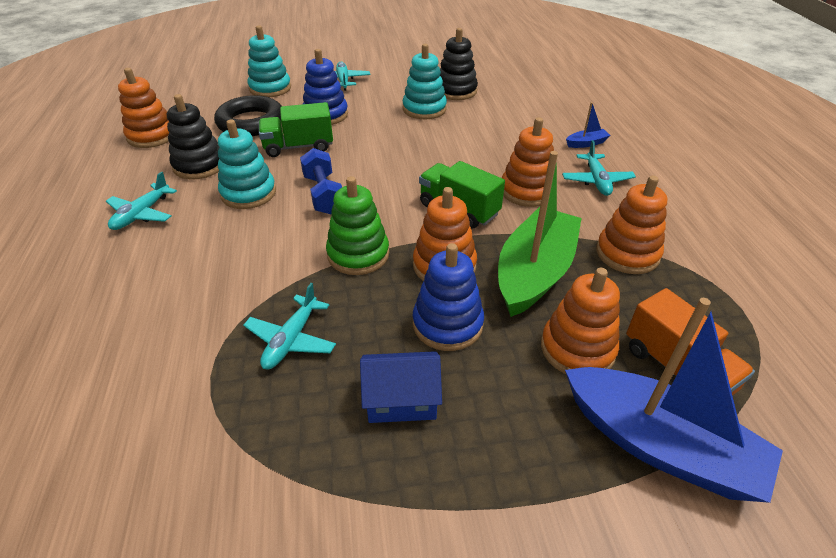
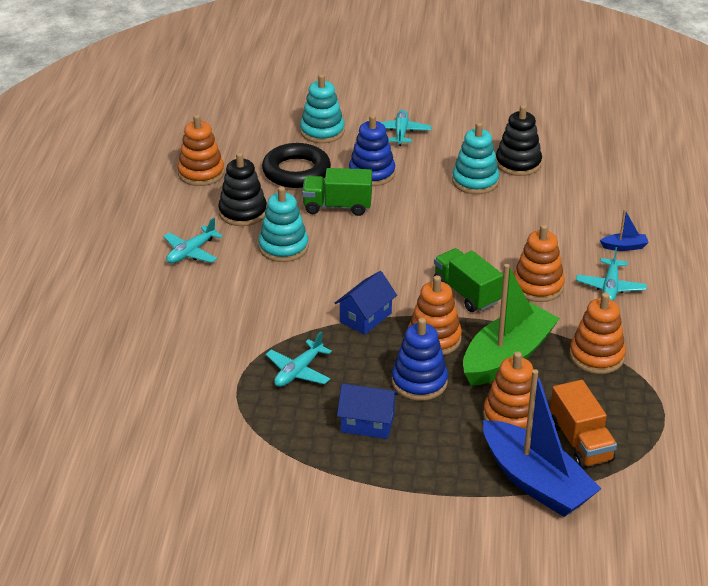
camera: 15 degrees right, 5 degrees down
(323, 194) = (349, 259): blue dumbbell -> none
(358, 254) = (365, 317): green stacking toy -> blue house

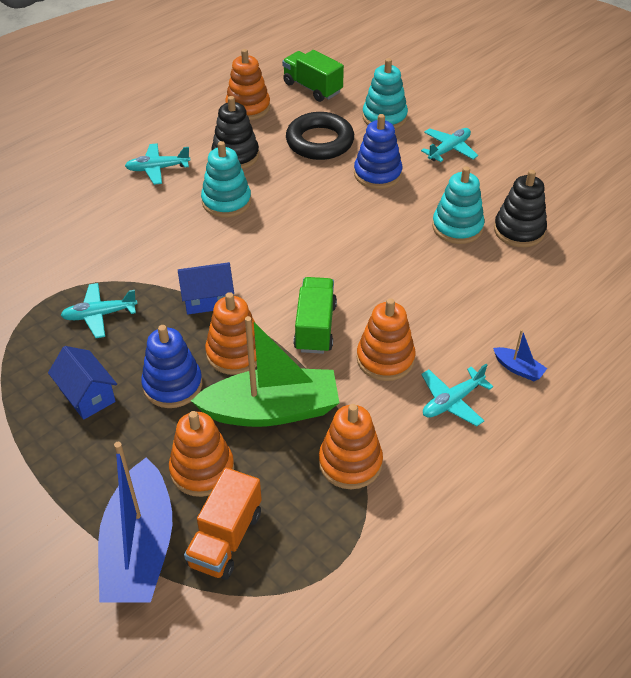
camera: 40 degrees right, 10 degrees up
(337, 206) = (312, 188): green truck -> green truck (312, 88)

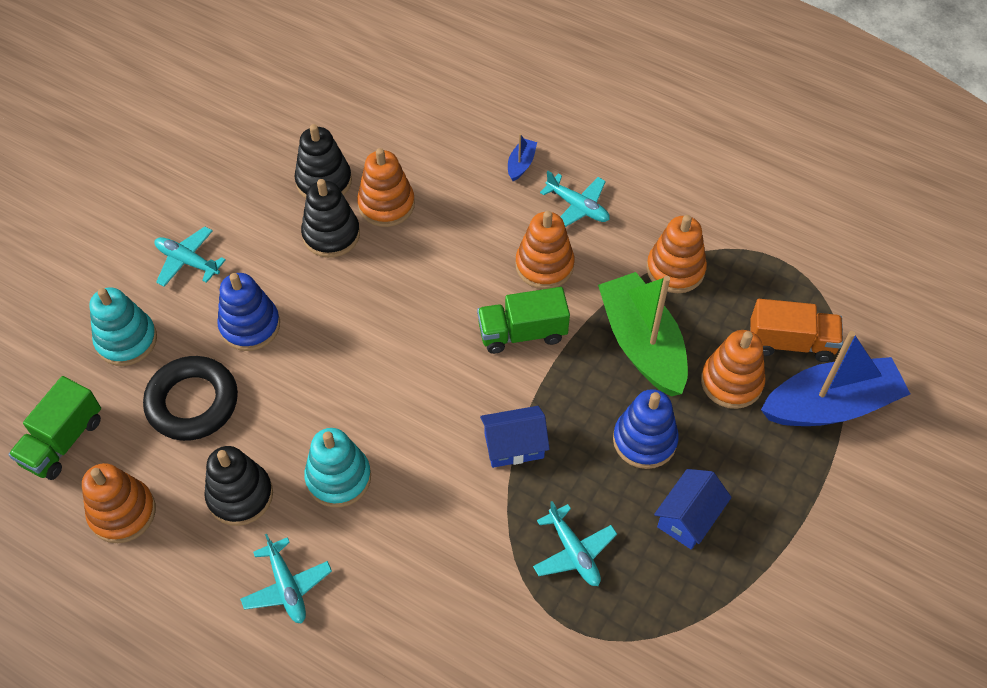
camera: 105 degrees left, 10 degrees up
(208, 299) = (514, 446): blue house -> blue house turned 75 degrees counterclockwise
(235, 353) = (582, 396): orange stacking toy -> orange stacking toy (386, 205)
(457, 227) = (331, 235): turquoise stacking toy -> black stacking toy

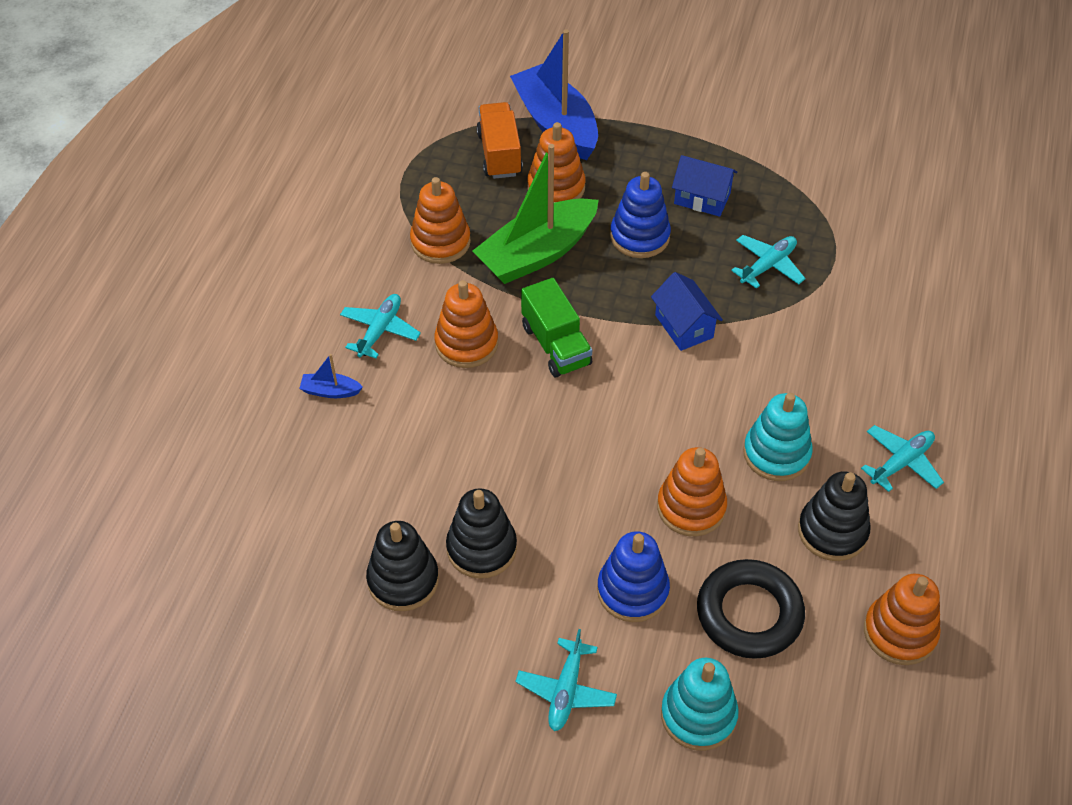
camera: 105 degrees left, 5 degrees down
(63, 441) = (849, 729): green truck -> none
(386, 205) = (422, 505): orange stacking toy -> orange stacking toy (691, 507)

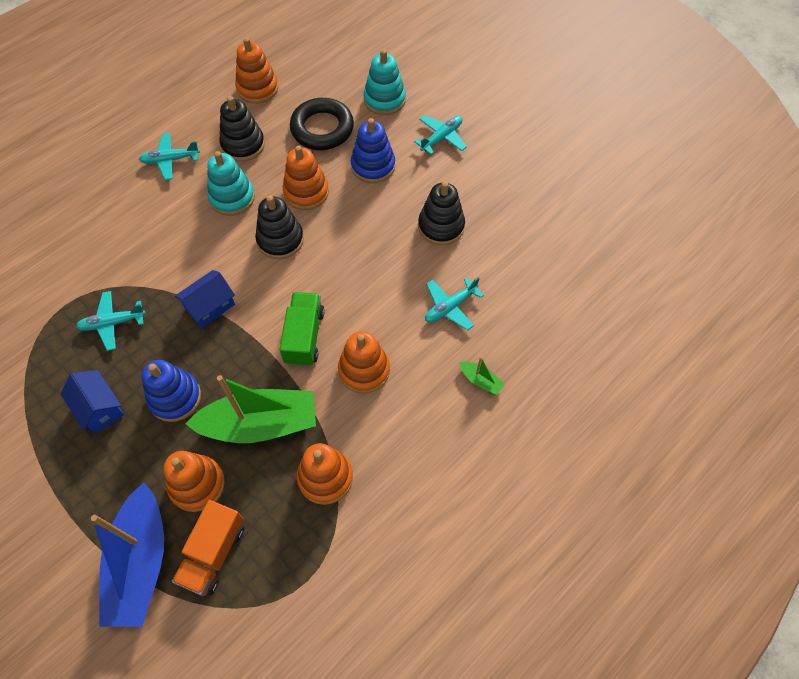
camera: 150 degrees left, 10 degrees up
(330, 391) = (480, 380): blue boat -> green boat
(380, 330) = (419, 415): turquoise plane -> turquoise plane (450, 307)
(403, 580) = (497, 230): black stacking toy -> black stacking toy (280, 240)
(684, 326) = (210, 306): blue house -> blue house turned 45 degrees clockwise

